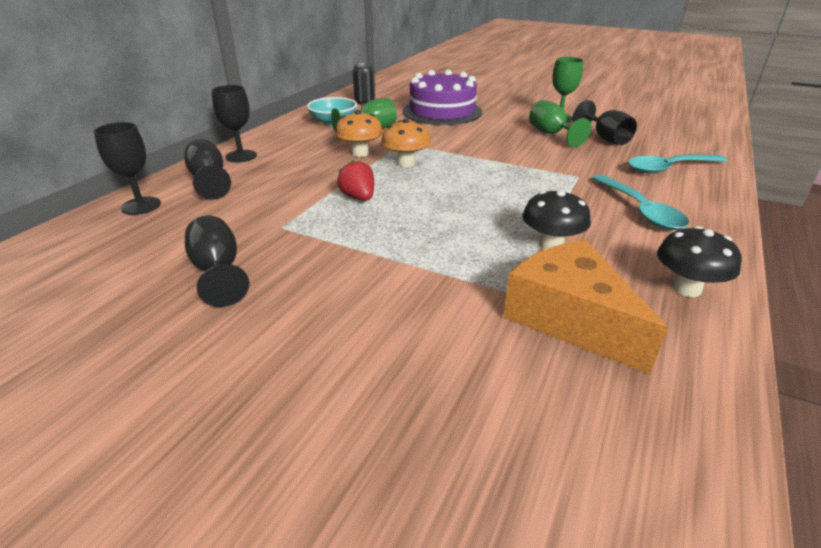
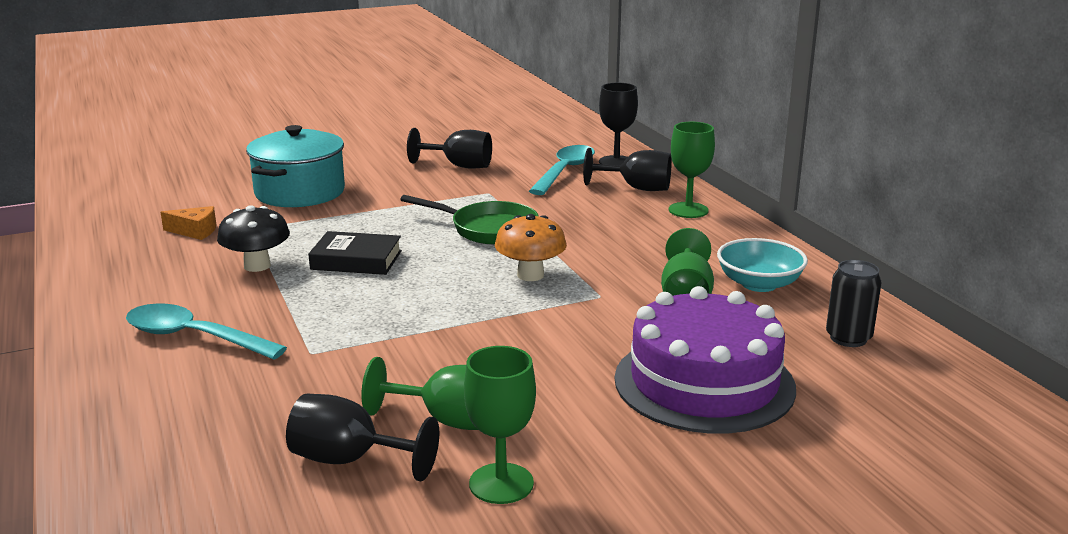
camera: 130 degrees right, 10 degrees down
(241, 156) = (688, 210): black goblet -> green goblet
(358, 198) = (488, 229): red strawberry -> green pan
(360, 153) = (603, 263): orange mushroom -> none
(404, 323) = (300, 192): none -> turquoise pot
(477, 216) = (356, 260): none -> black book
(569, 318) = (195, 231): orange cheese -> orange cheese, size x0.44
(669, 168) = (191, 432): turquoise spoon -> turquoise spoon (565, 171)
(686, 288) = (112, 281): black mushroom -> none

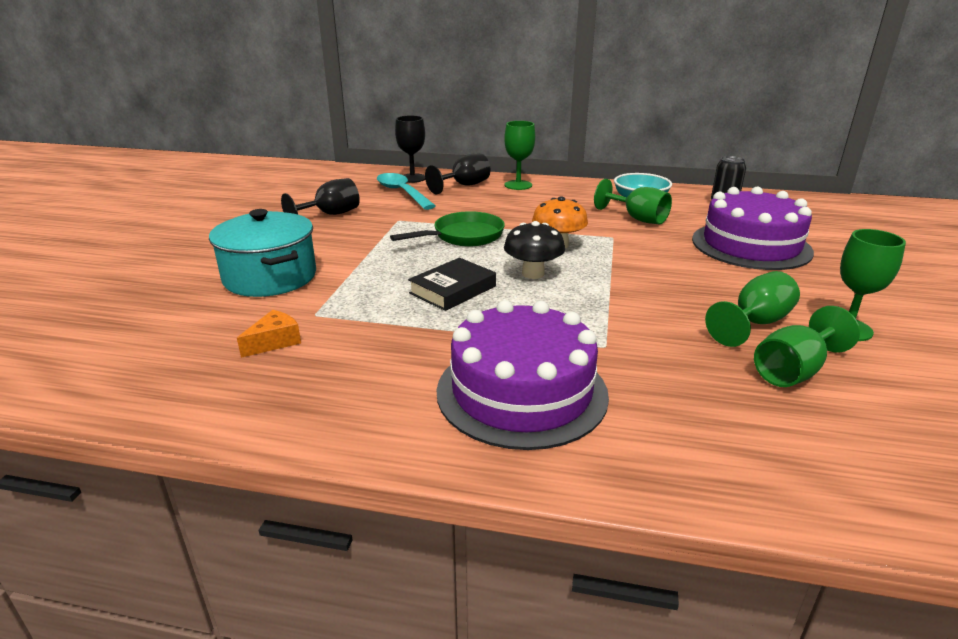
camera: 55 degrees left, 5 degrees up
(194, 337) = (521, 392): turquoise spoon -> purple cake
(257, 266) = (404, 330): black mushroom -> black mushroom (533, 273)
(350, 460) = (793, 371): black goblet -> green goblet

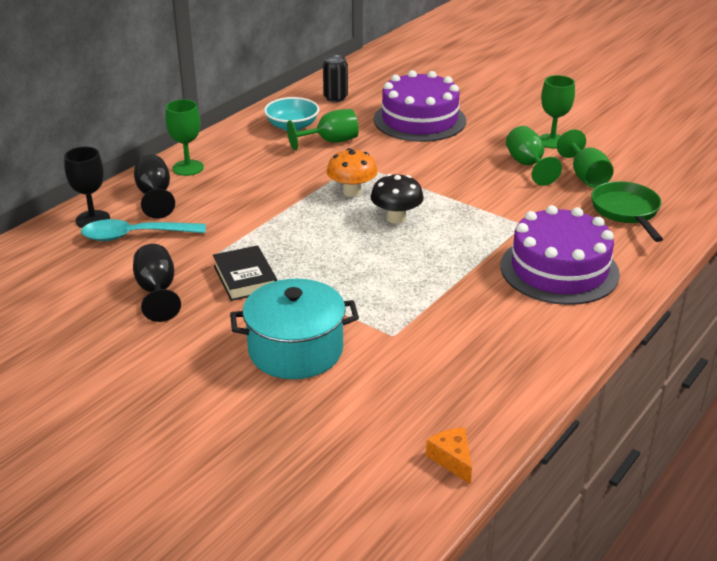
camera: 65 degrees left, 5 degrees up
(274, 342) = (428, 361): orange cheese -> orange cheese (452, 459)
(452, 290) = (397, 260): black book -> black book (245, 278)
(463, 236) = (292, 229): green pan -> green pan (626, 212)

